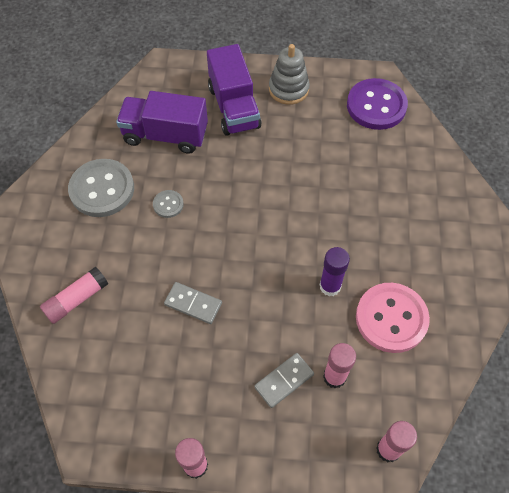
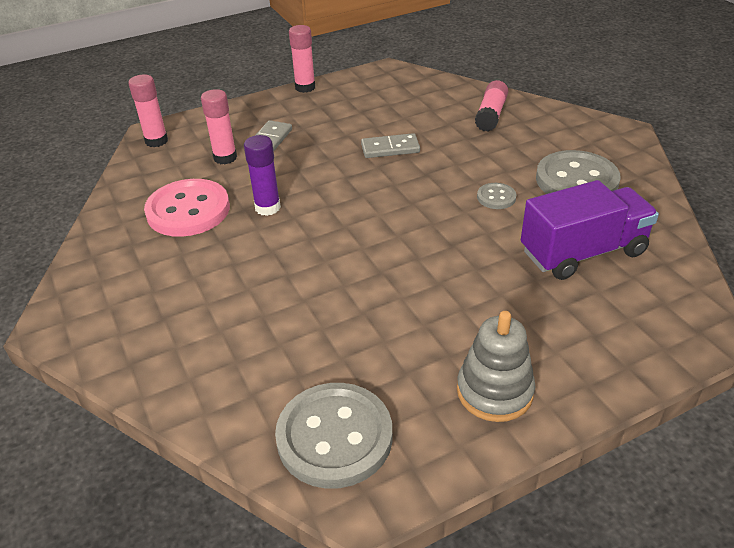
camera: 150 degrees right, 20 degrees down
(234, 107) = (543, 325): purple truck -> none
(376, 106) = (334, 437): purple button -> grey button

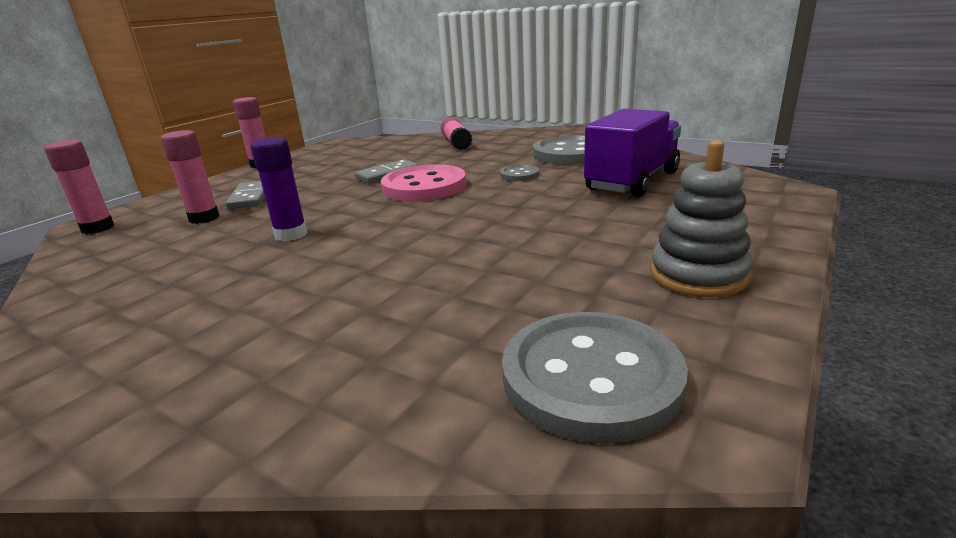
camera: 30 degrees left, 15 degrees down
(188, 210) = (183, 262): pink button -> pink button (424, 186)

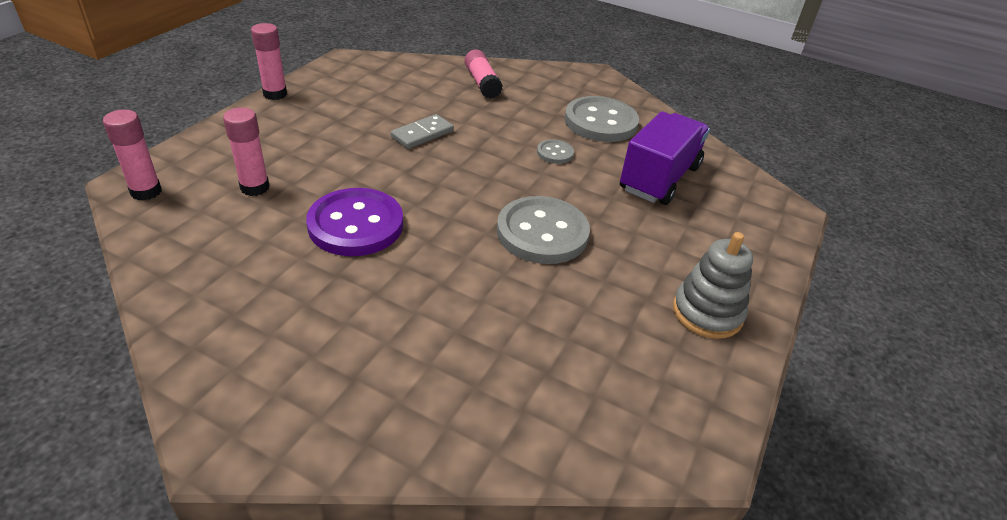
camera: 10 degrees left, 15 degrees up
(250, 197) = (289, 157): grey domino -> none
(291, 235) = (356, 225): purple glue stick -> purple button
(424, 186) = (465, 161): pink button -> none
(591, 377) = (631, 411): grey button -> grey button (542, 233)

